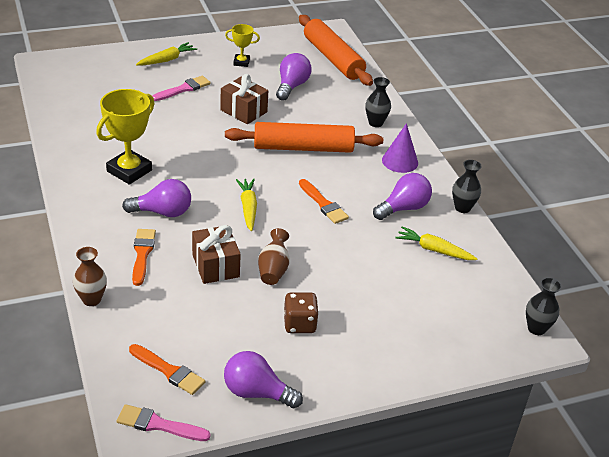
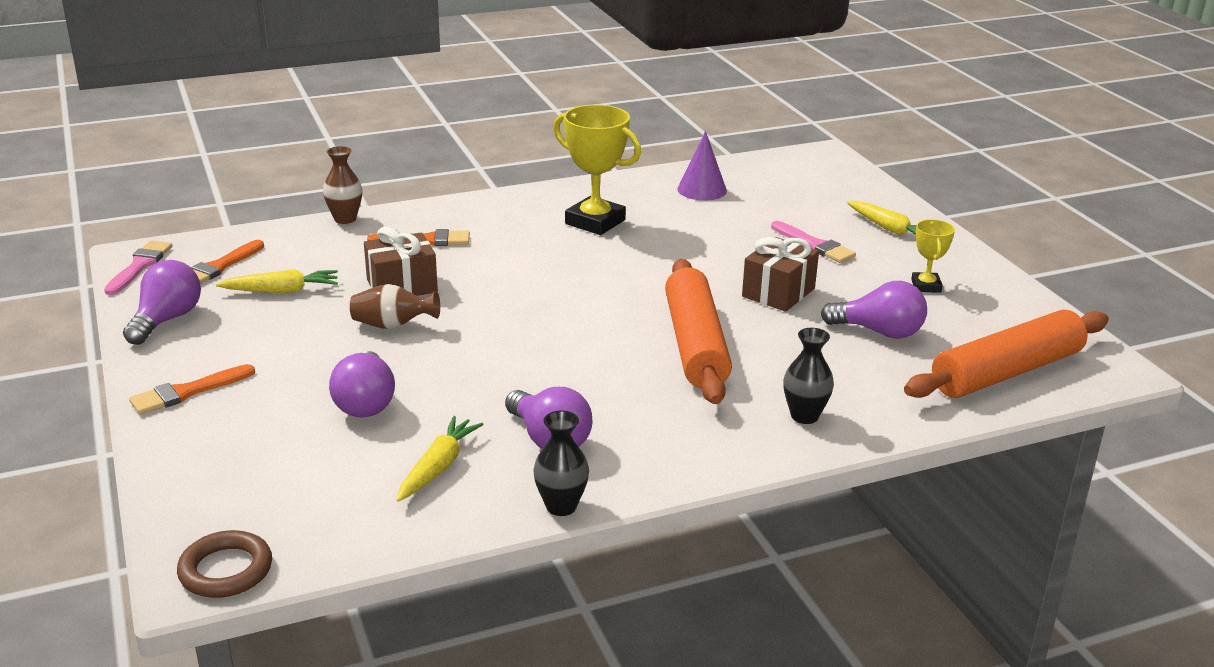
camera: 90 degrees right, 10 degrees down
(162, 212) = (510, 247): purple light bulb -> purple light bulb (365, 403)
(248, 208) = (528, 304): yellow carrot -> yellow carrot (281, 290)
(299, 324) = (280, 346): brown dice -> none
(323, 204) = (548, 363): orange brush -> orange brush (187, 392)
(400, 161) = (689, 440): purple cone -> purple cone (702, 190)
(536, 328) = (226, 570): black vase -> brown ring

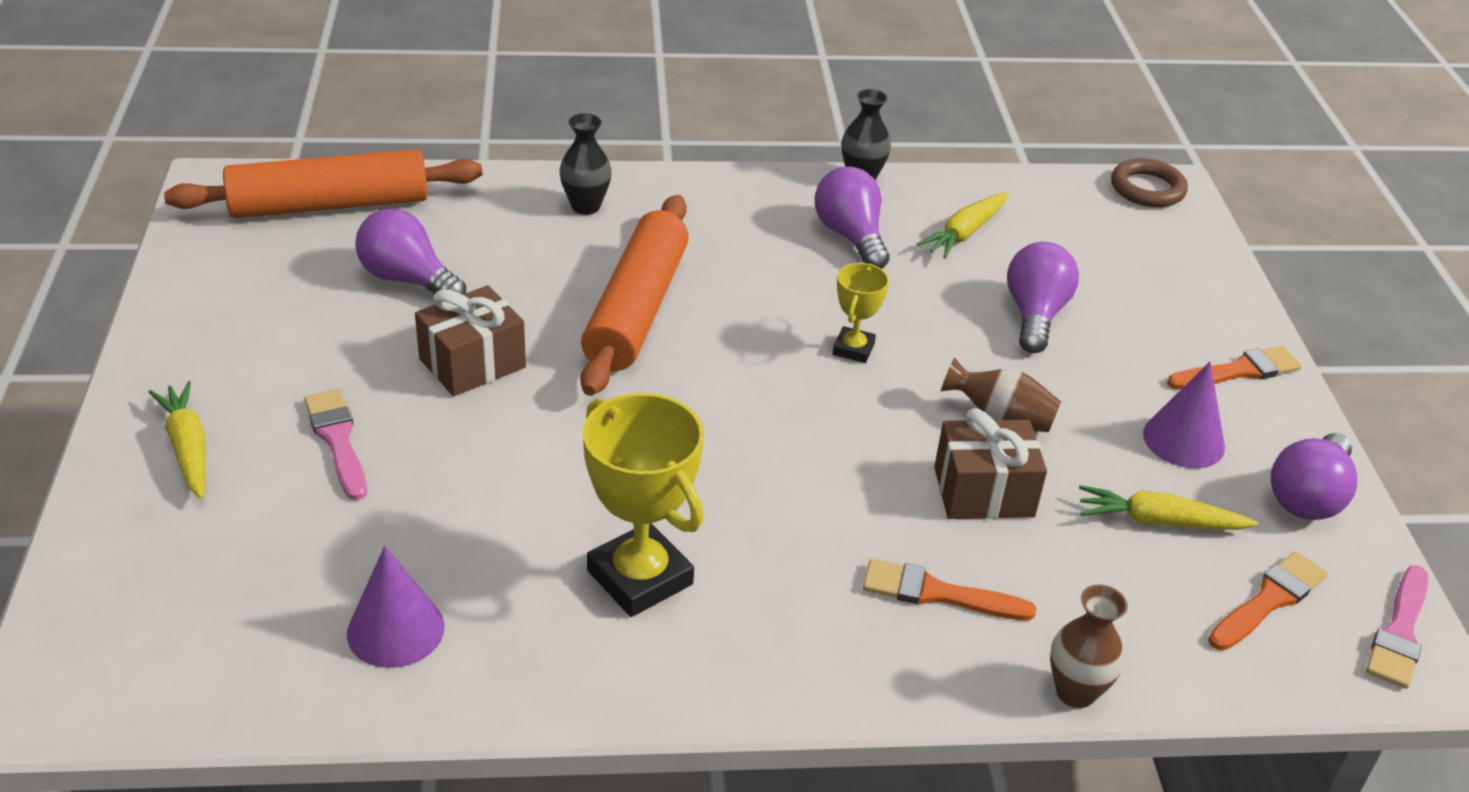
camera: 165 degrees left, 10 degrees up
(251, 337) = (1183, 440): none -> purple cone
(926, 286) = (271, 331): yellow trophy -> yellow trophy (853, 349)

